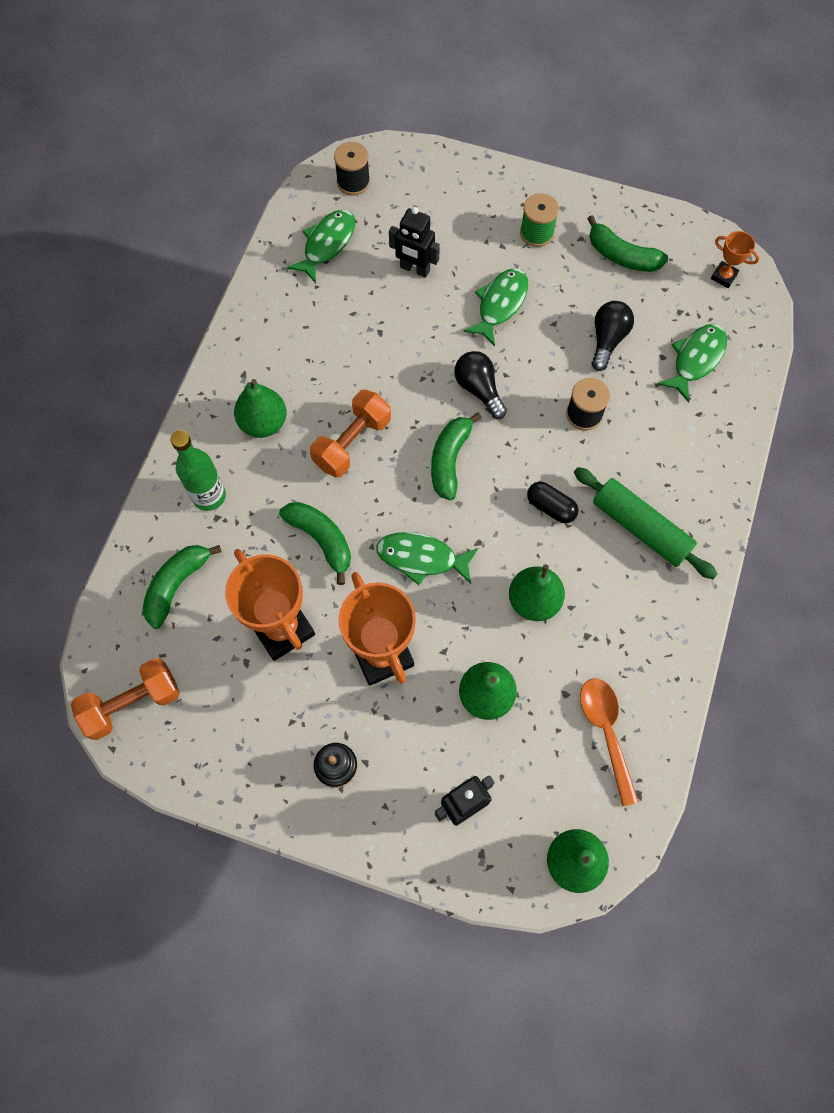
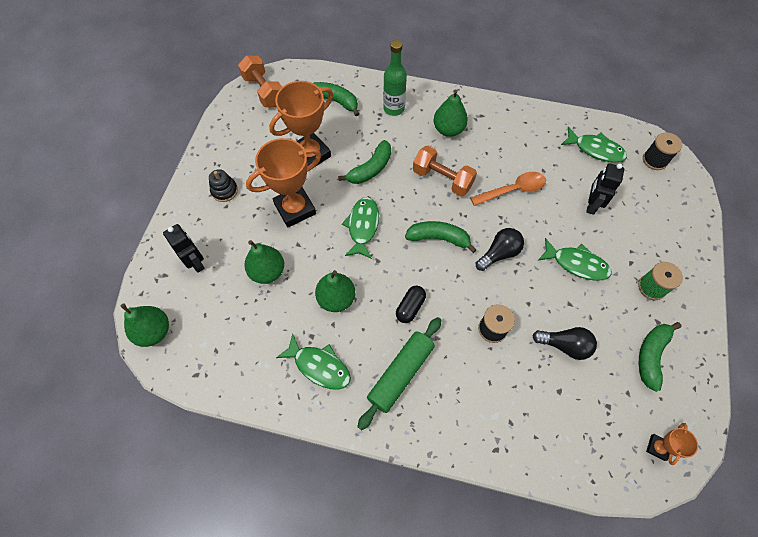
camera: 85 degrees right, 5 degrees down
(606, 732) = (240, 351): orange spoon -> orange spoon (513, 190)
(696, 359) = (563, 420): green fish -> green fish (319, 366)

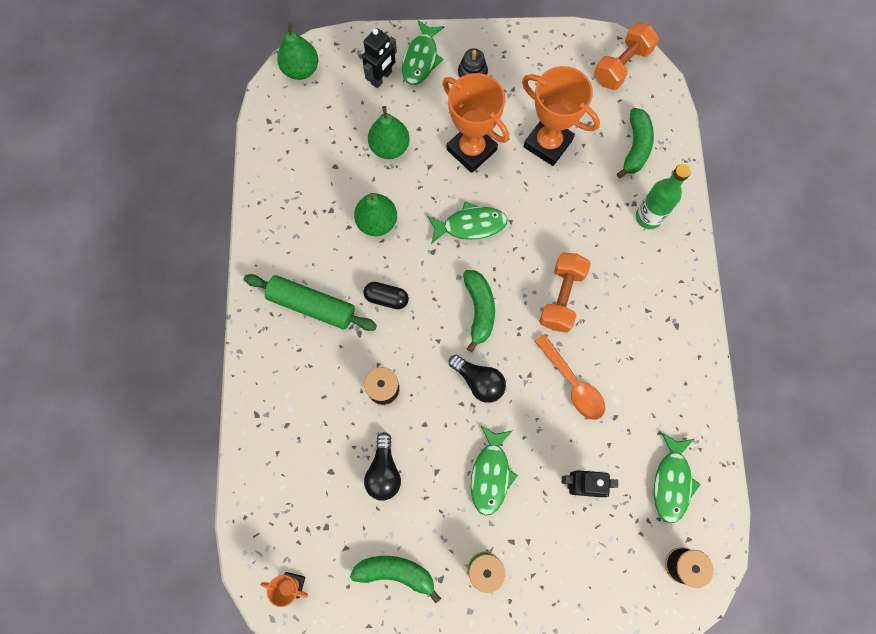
camera: 75 degrees right, 10 degrees up
(319, 366) = (302, 226): green fish -> green fish (421, 59)
(370, 169) = (549, 213): green banana -> none
(448, 129) = (638, 289): green pear -> none

